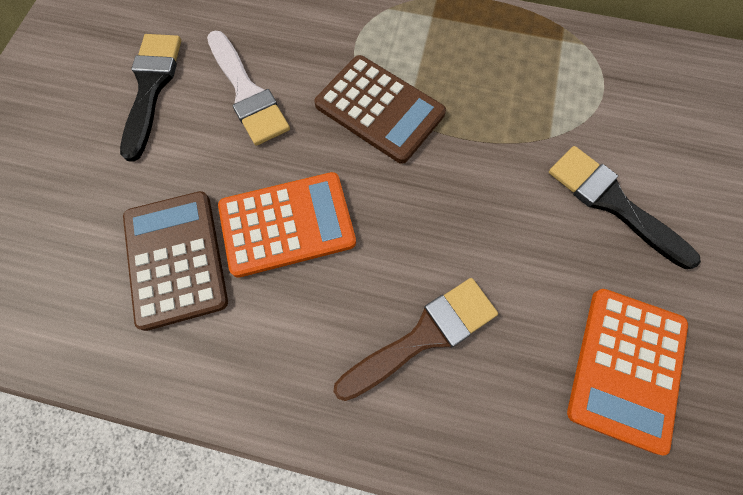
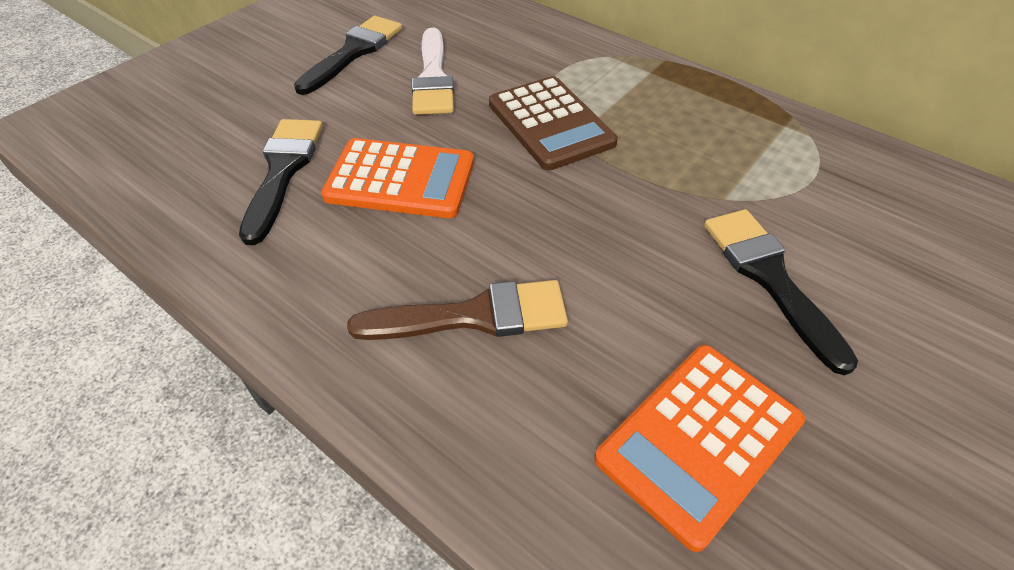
camera: 25 degrees right, 20 degrees down
(176, 259) = (283, 171): brown calculator -> black brush

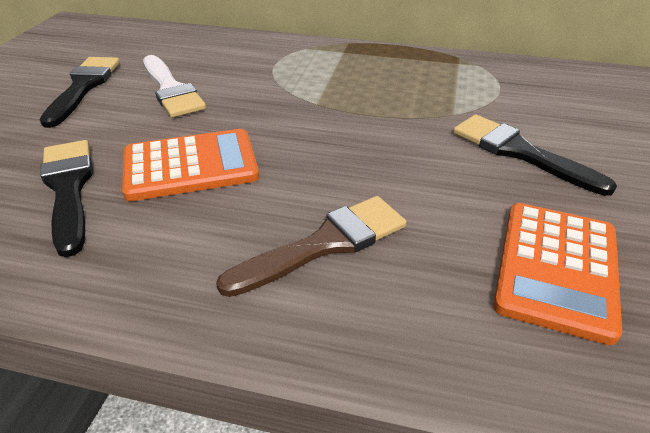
camera: 25 degrees left, 10 degrees down
(550, 124) = (292, 98): brown calculator -> none

